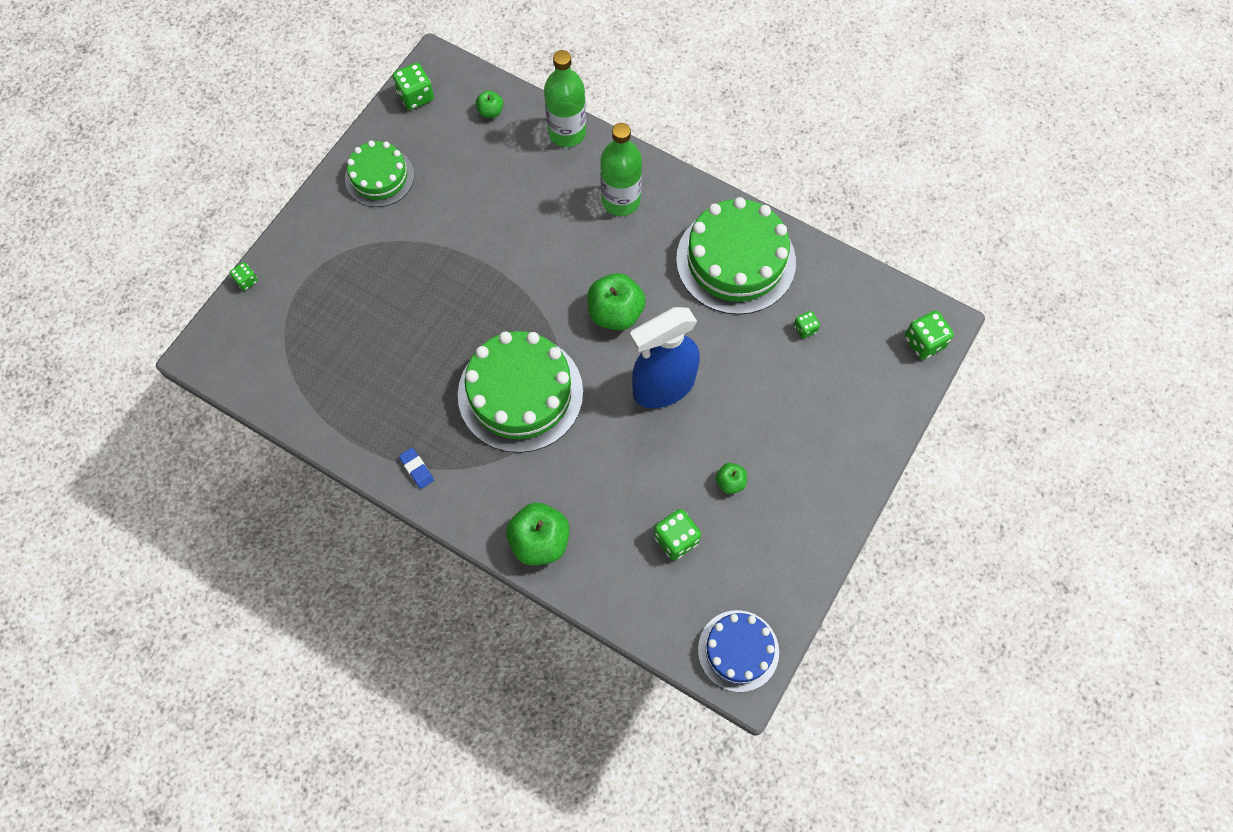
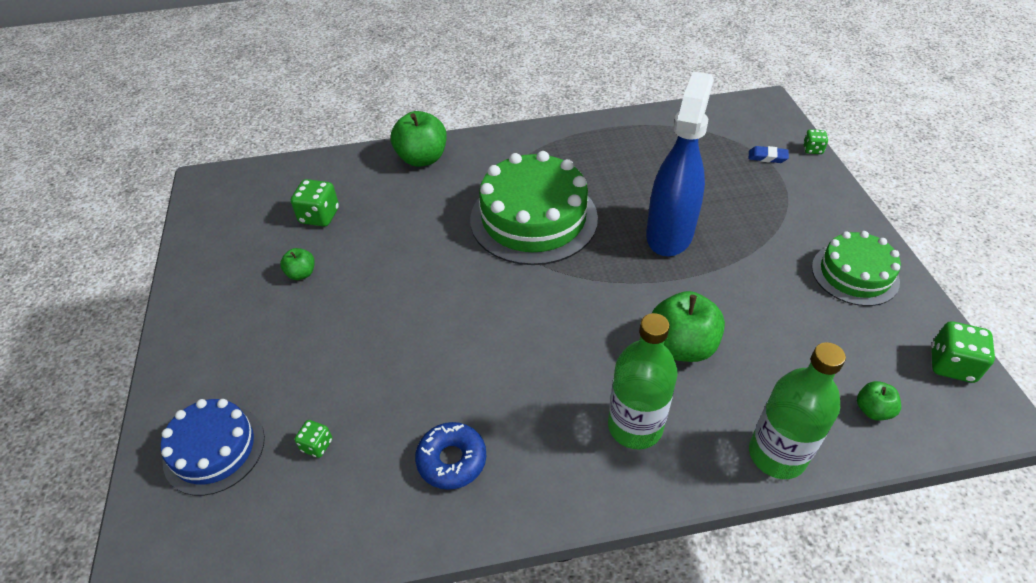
camera: 140 degrees right, 20 degrees down
(417, 469) = (550, 140): blue eraser -> blue eraser (767, 157)
(615, 313) = (522, 322): green apple -> green apple (682, 346)
(663, 386) = (421, 298): blue spray bottle -> blue spray bottle (669, 234)
(735, 260) = (452, 460): green cake -> blue donut
(738, 650) = (221, 191): blue cake -> blue cake (214, 449)
(924, 342) = (156, 536): green dice -> none

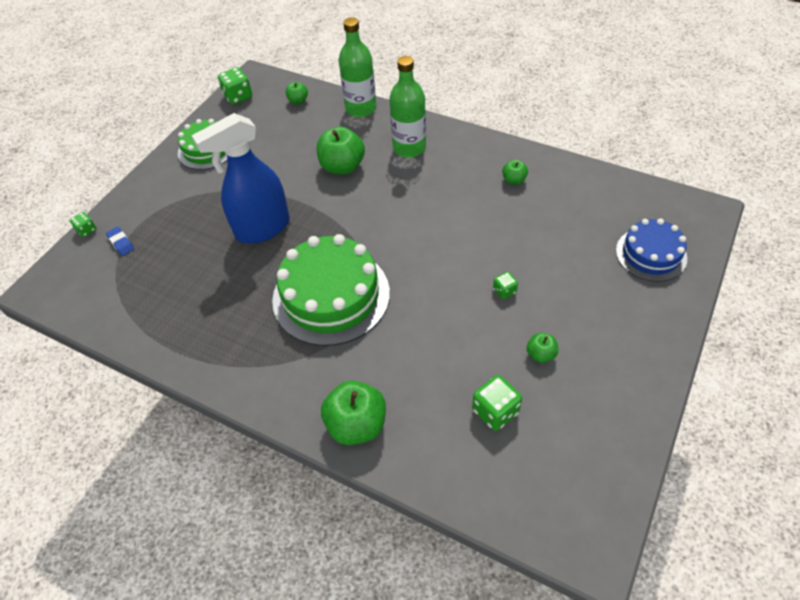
camera: 140 degrees left, 5 degrees up
(317, 445) = (585, 224): green dice -> green dice (504, 291)
(452, 460) = (514, 180): blue donut -> green apple

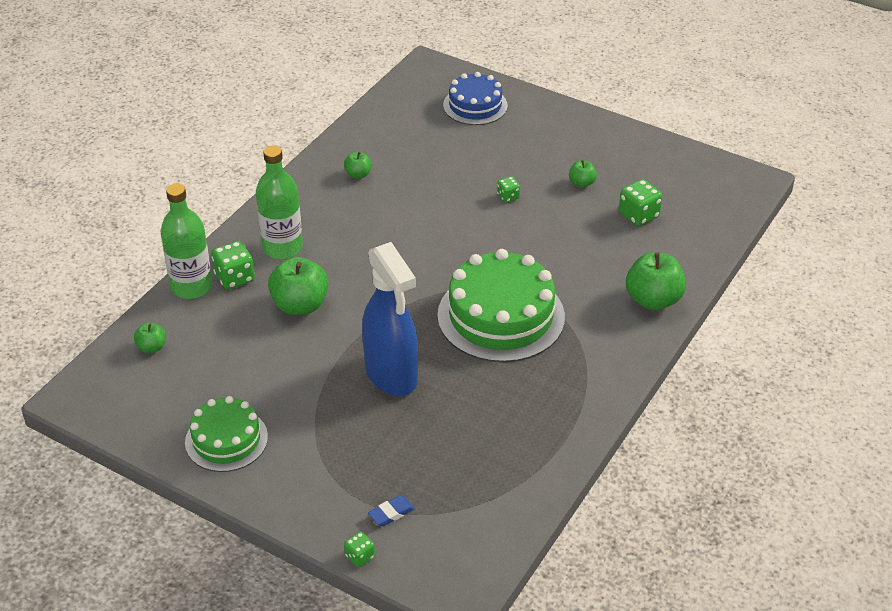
camera: 90 degrees left, 10 degrees down
(238, 96) = (116, 412): green dice -> green dice (234, 278)

